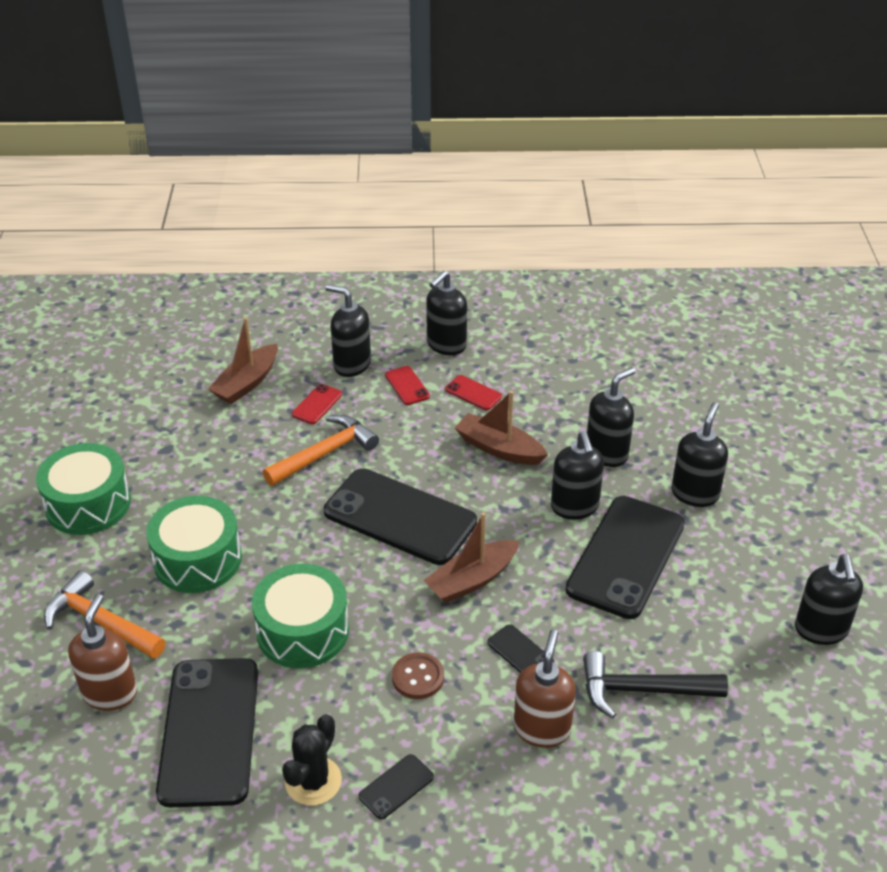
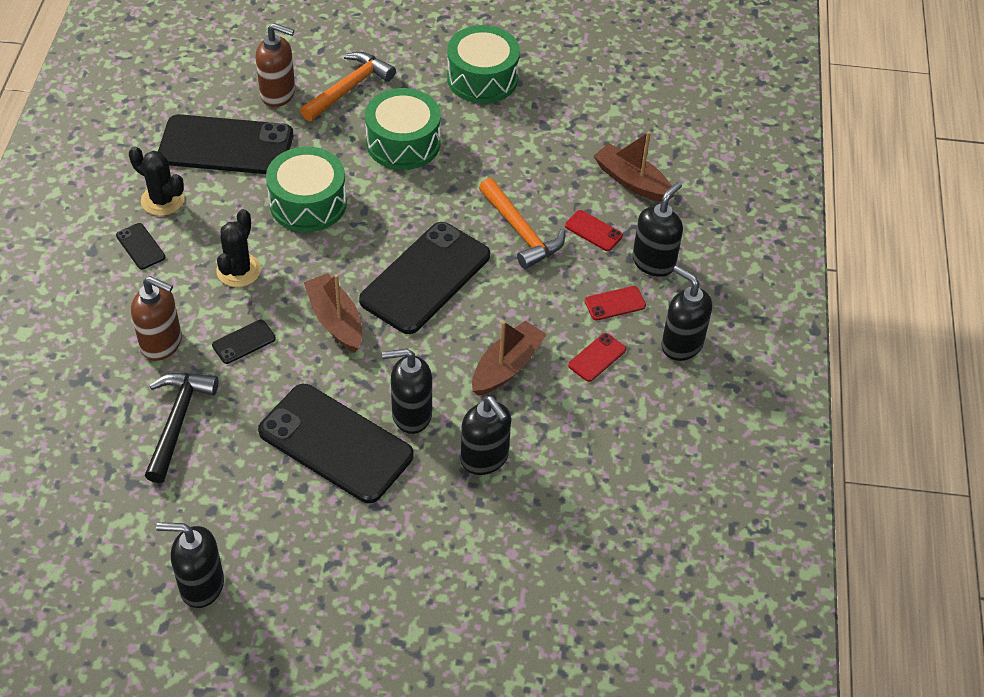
camera: 95 degrees right, 10 degrees up
(418, 677) = (238, 270): brown button -> black cactus
(695, 493) = (410, 525): black soap dispenser -> none

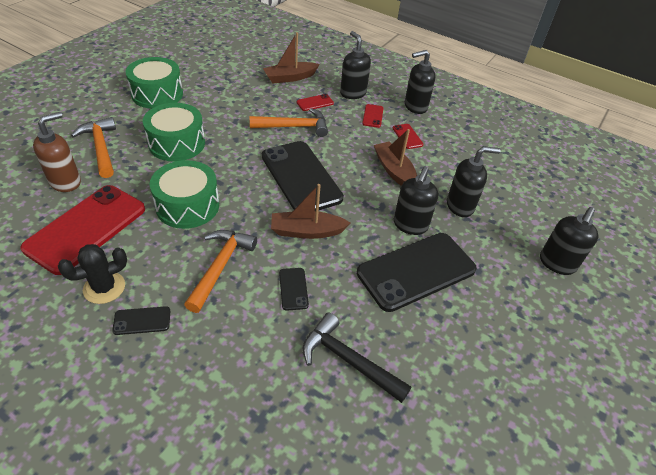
camera: 65 degrees left, 5 degrees down
(162, 343) = (260, 343): brown soap dispenser -> none
(201, 585) = (518, 401): black soap dispenser -> black soap dispenser (557, 263)
(226, 146) = (86, 228): black phone -> red phone
(238, 270) = (220, 266): black cactus -> orange hammer

